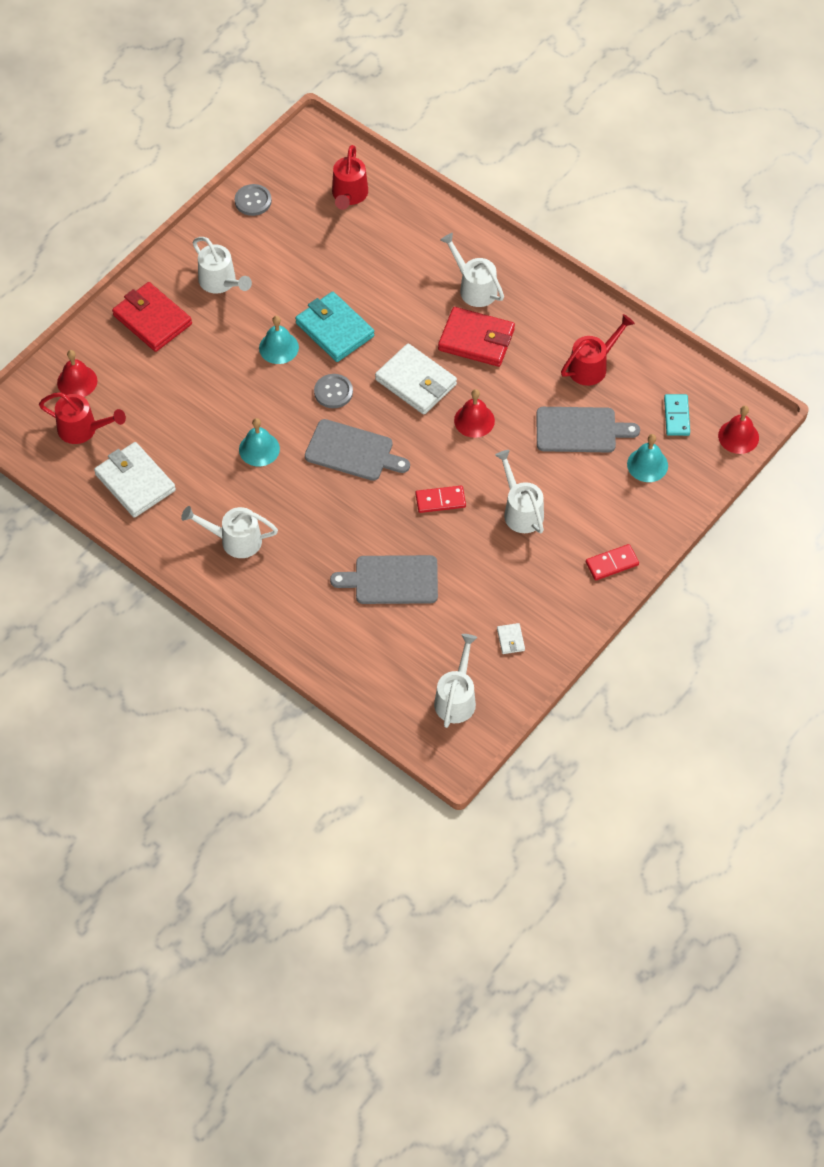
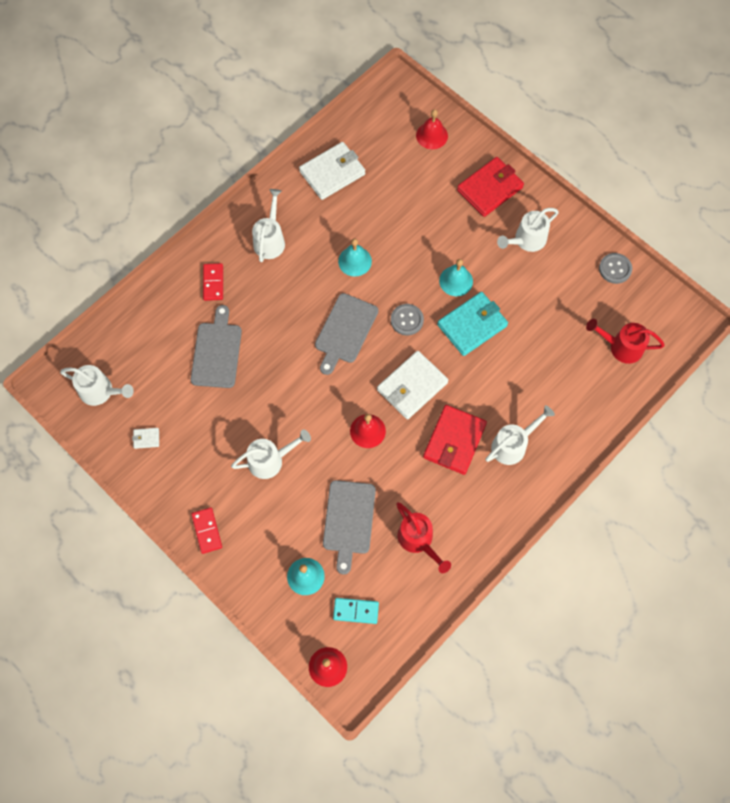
camera: 95 degrees right, 10 degrees up
(83, 429) = (385, 139): red watering can -> none
(440, 500) = (288, 396): red domino -> red domino (213, 283)

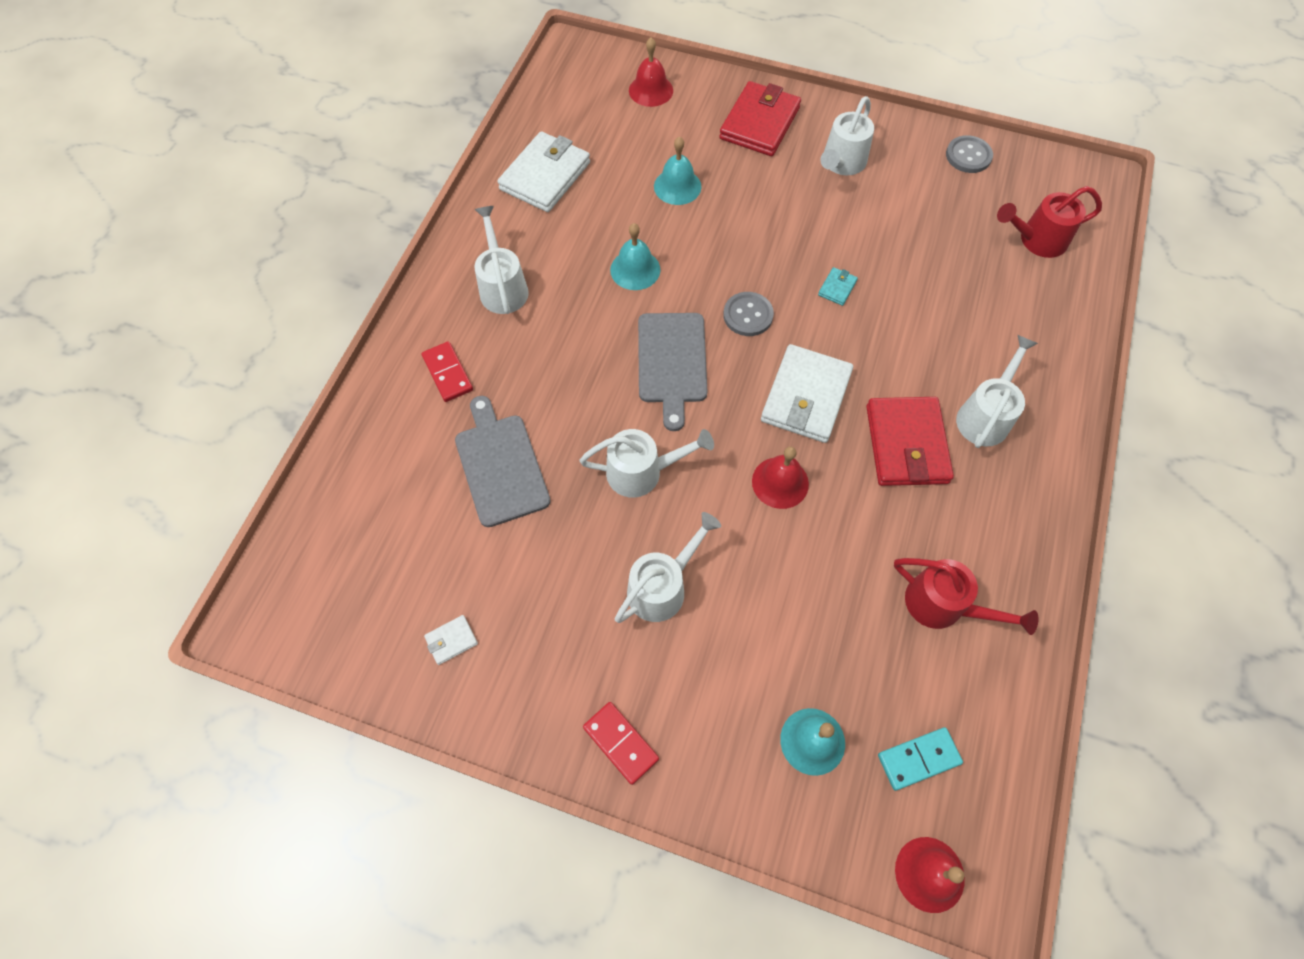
camera: 25 degrees left, 5 degrees down
(101, 392) = (343, 600): white watering can -> white watering can (643, 472)
(348, 520) = (827, 624): grey cutting board -> none
(456, 281) = (783, 243): turquoise bell -> turquoise bell (677, 186)
(472, 325) = (837, 288): turquoise wallet -> turquoise wallet, size x0.43

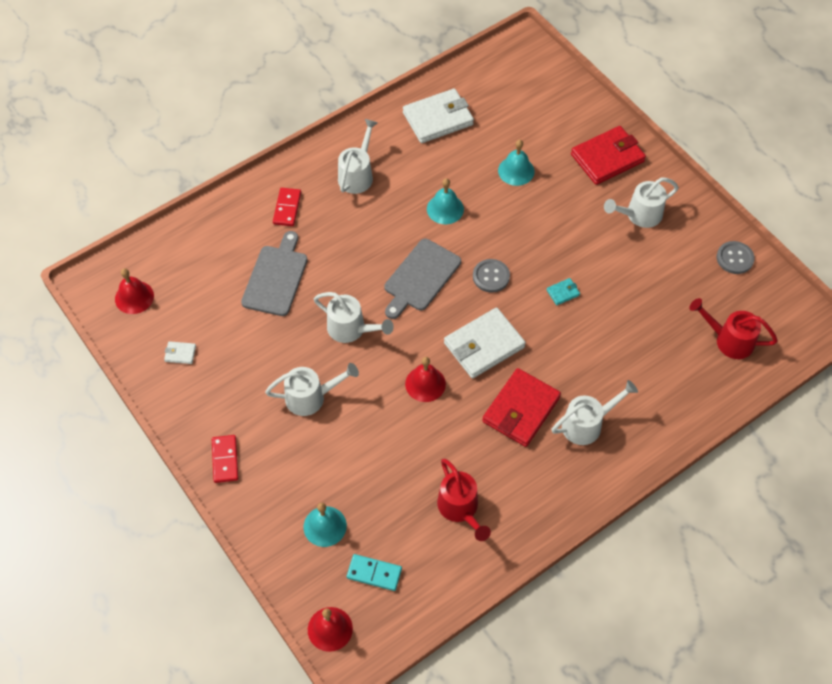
camera: 35 degrees right, 5 degrees down
(651, 90) = (553, 97): red bell -> red bell (134, 297)

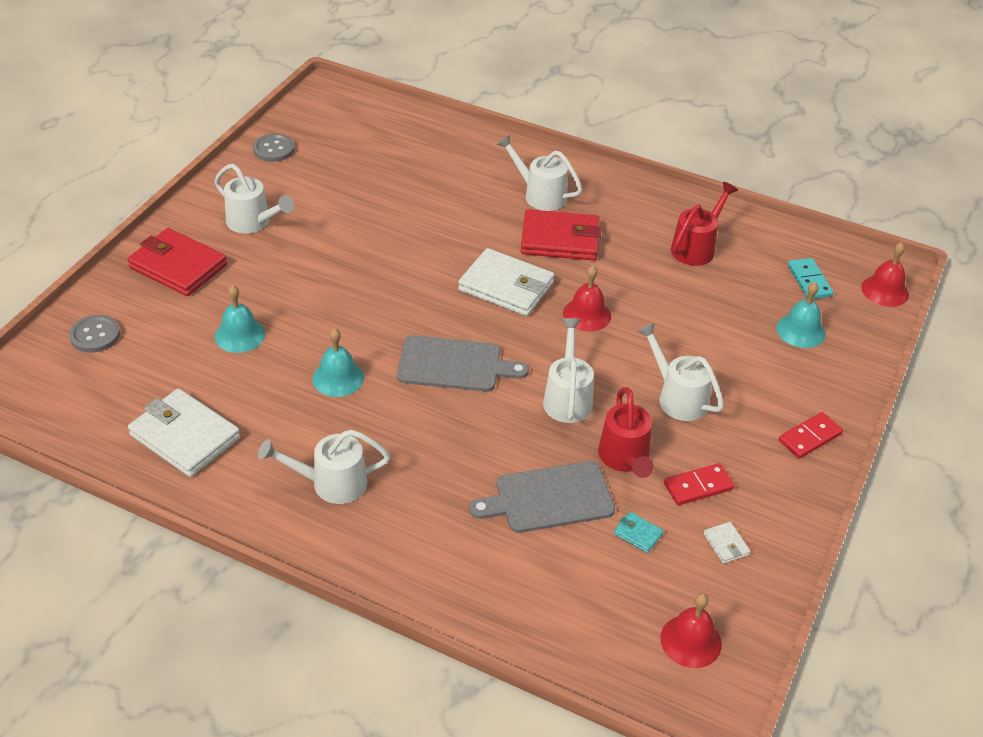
camera: 120 degrees left, 15 degrees down
(287, 208) = (433, 536): red domino -> red domino (698, 486)
(491, 276) = (413, 308): grey button -> grey button (95, 335)
(563, 292) = (397, 250): turquoise wallet -> turquoise wallet (638, 534)
(728, 340) = (378, 134): red watering can -> red watering can (625, 459)

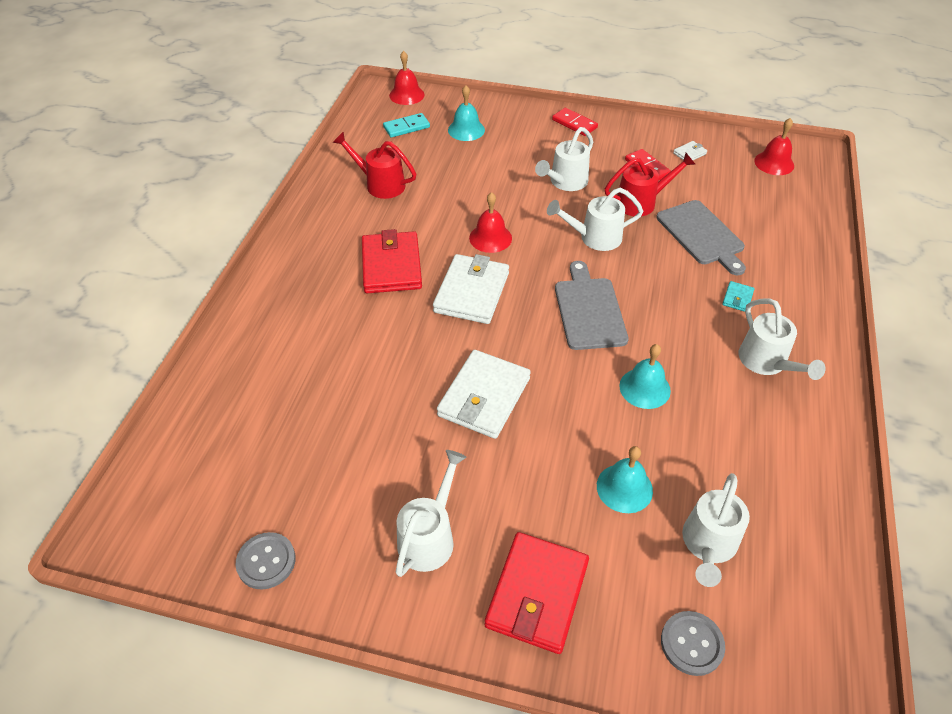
camera: 100 degrees left, 5 degrees up
(185, 437) = (782, 490): white wallet -> white wallet (484, 397)
(539, 194) = (322, 289): white watering can -> white watering can (708, 545)
(638, 534) = (706, 190): turquoise wallet -> turquoise wallet (737, 298)

